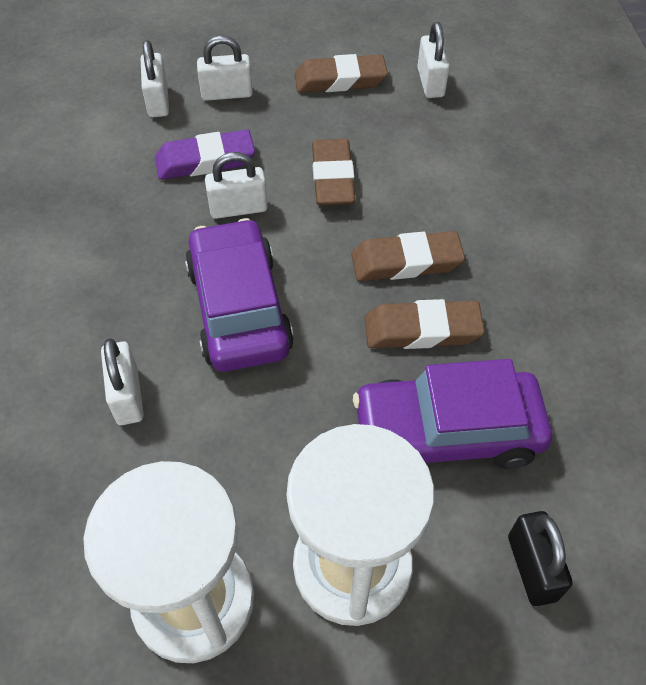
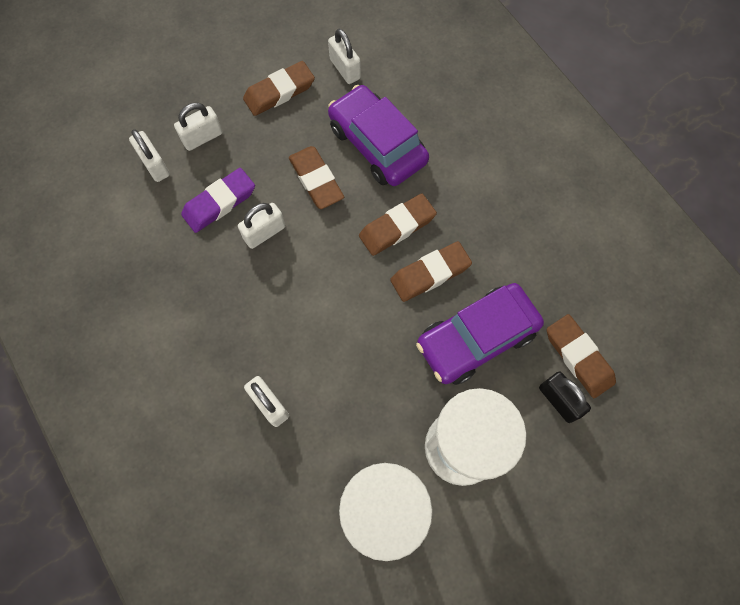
camera: 25 degrees left, 15 degrees up
(239, 308) = (306, 310): purple car -> purple car (377, 144)
(589, 521) = (578, 357): none -> brown eraser

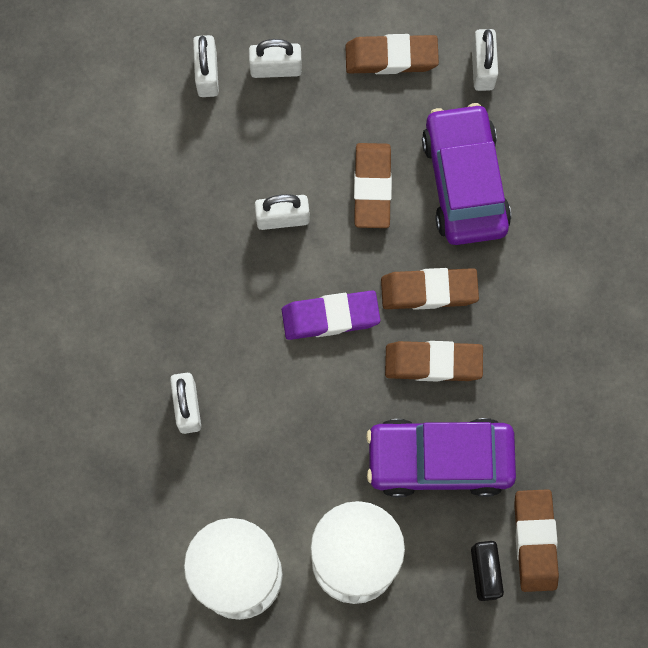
camera: 30 degrees right, 5 degrees up
(219, 203) = (253, 157): purple eraser -> purple eraser (330, 317)

